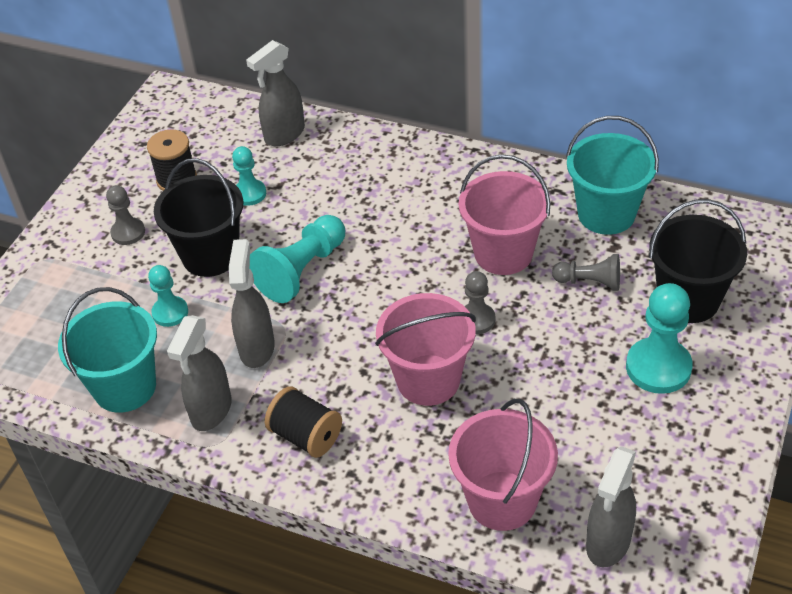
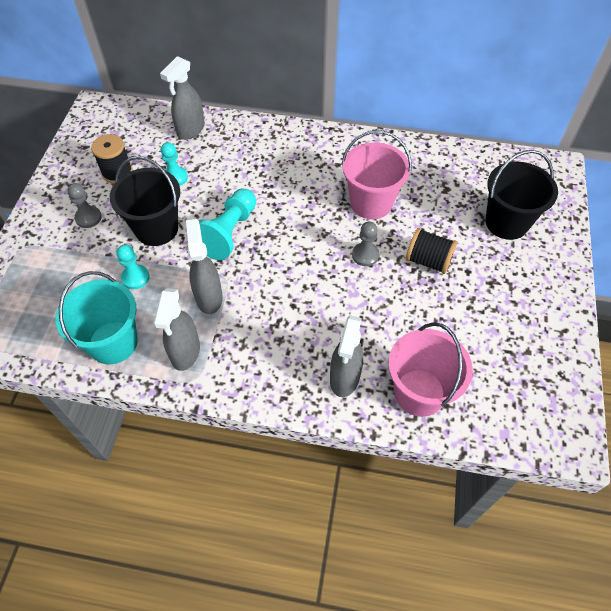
camera: 15 degrees left, 10 degrees up
(306, 436) = (263, 362): black spool -> black spool (428, 261)
(428, 380) = (342, 306): pink bucket -> none
(590, 282) = (436, 217): grey pawn -> none
(606, 214) = (434, 166): turquoise bucket -> none
(608, 543) = (502, 414): grey spray bottle -> grey spray bottle (344, 378)
(658, 367) = (500, 275): turquoise pawn -> none

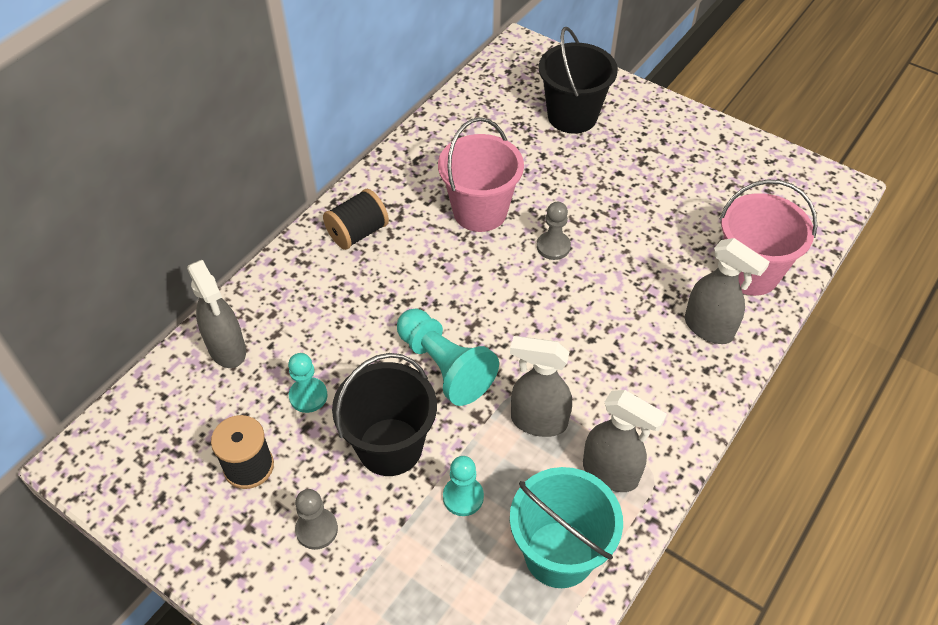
camera: 65 degrees left, 5 degrees down
(428, 261) = (589, 197): black spool -> black spool (358, 233)

